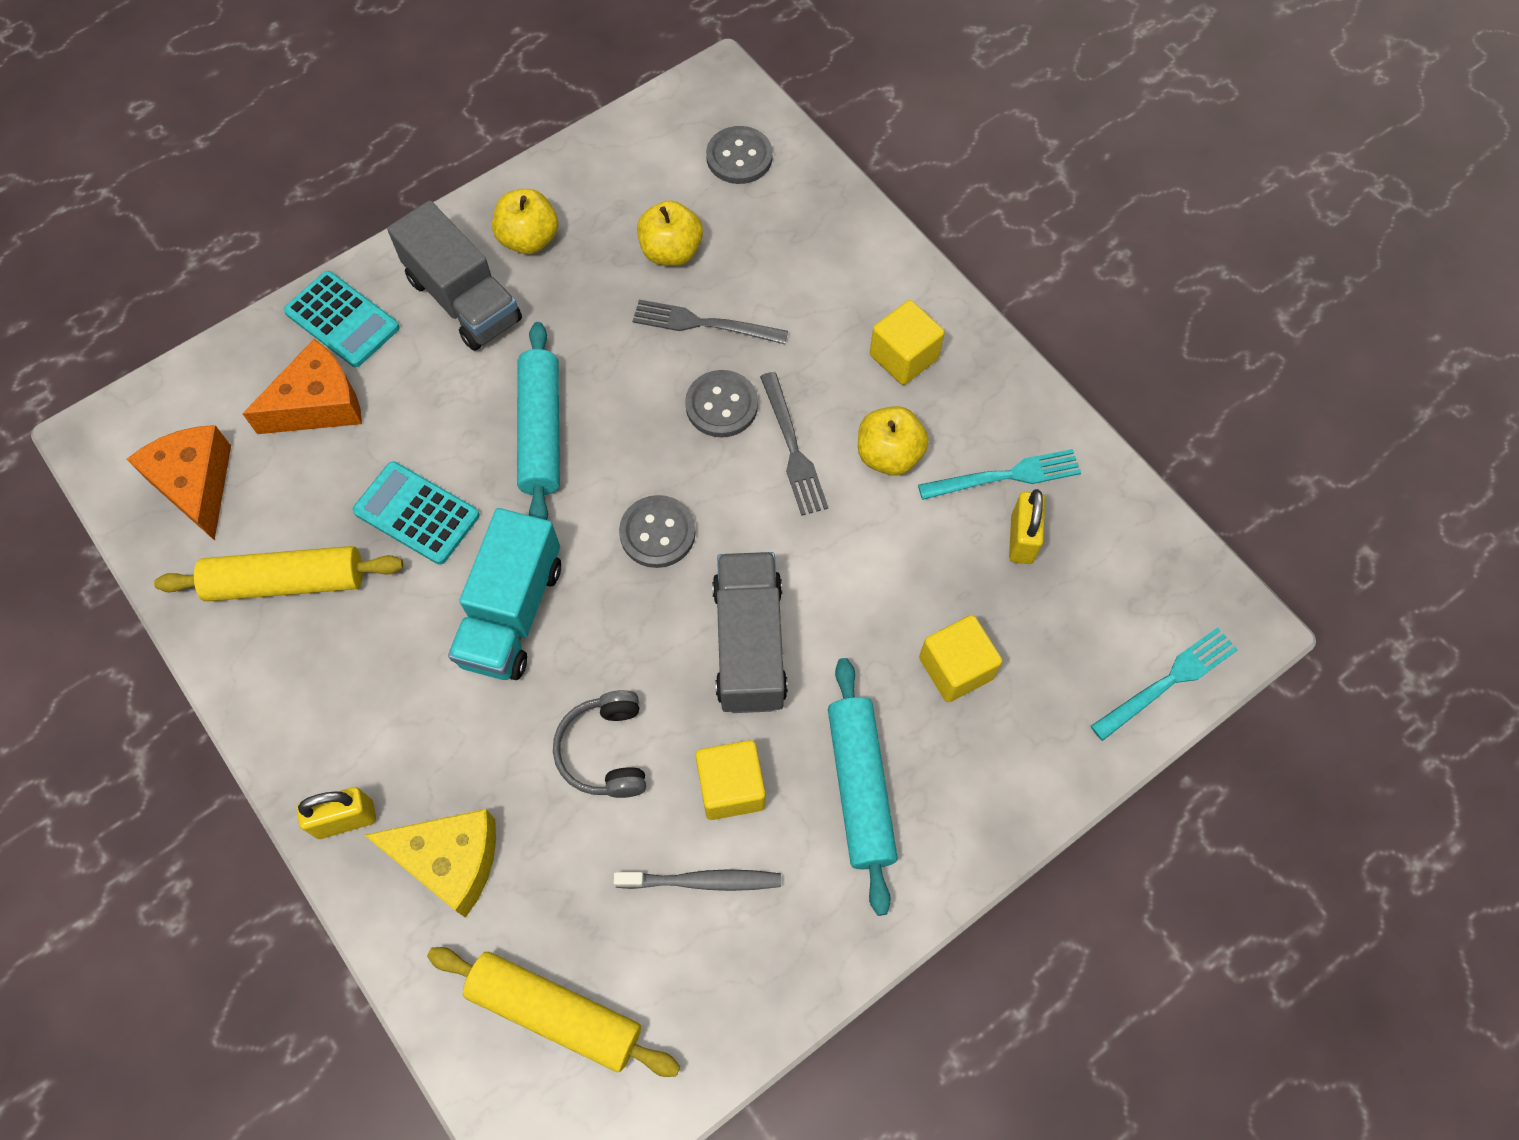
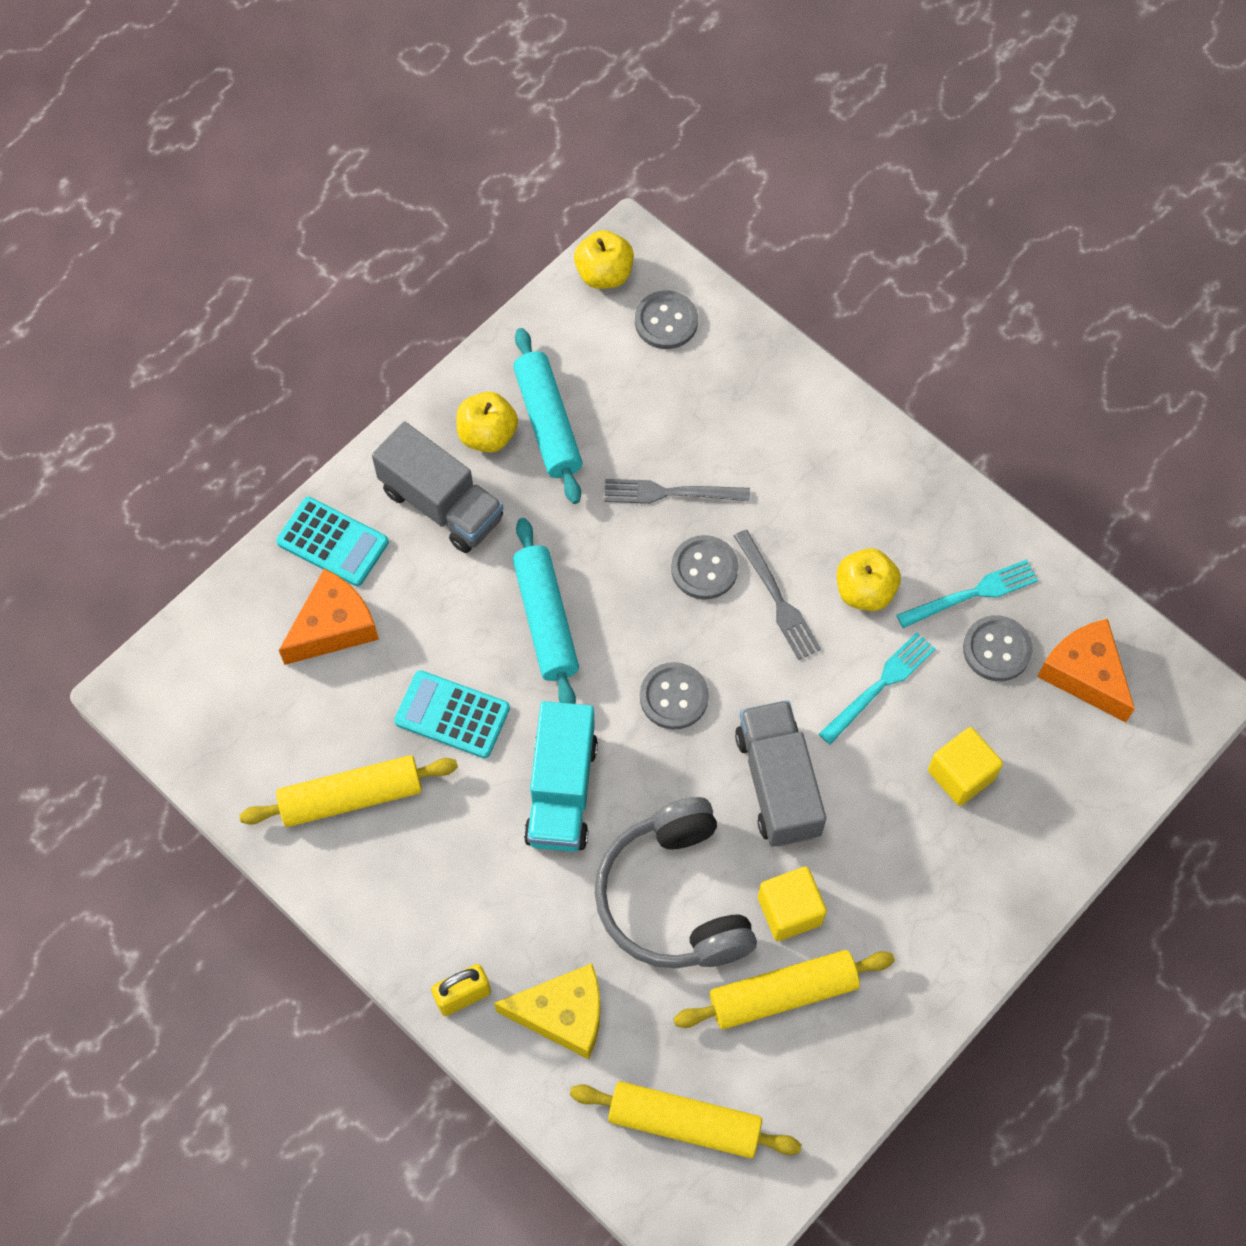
camera: 10 degrees left, 0 degrees up
(195, 484) = (241, 721): orange cheese -> orange cheese (1084, 674)
(605, 751) = (674, 898): grey headphones -> grey headphones, size x1.80
(671, 252) = (624, 426): yellow apple -> yellow apple (604, 274)
(702, 881) = (783, 994): grey toothbrush -> yellow rolling pin
(860, 787) = (899, 892): turquoise rolling pin -> turquoise rolling pin (548, 423)
(903, 357) = (859, 496): yellow cube -> none
(1022, 539) = (997, 649): yellow padlock -> grey button
(1168, 681) = (1144, 755): turquoise fork -> turquoise fork (880, 685)

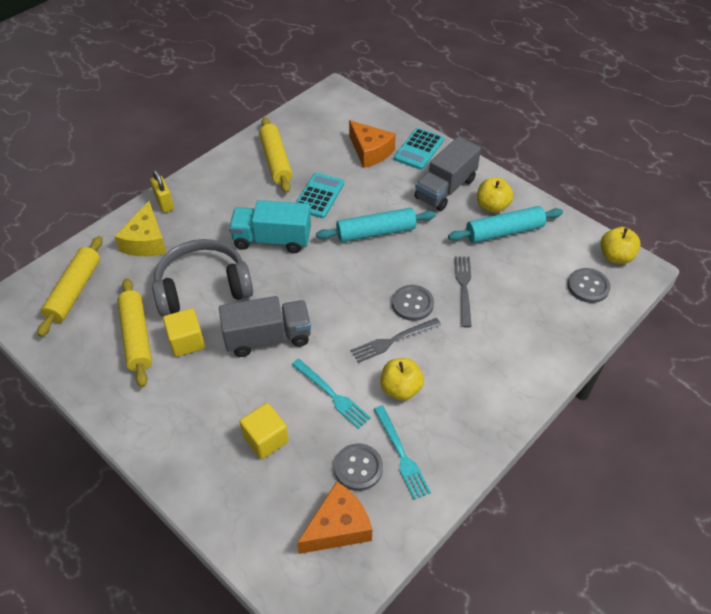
camera: 90 degrees right, 15 degrees down
(674, 697) = (327, 288): grey button -> none

